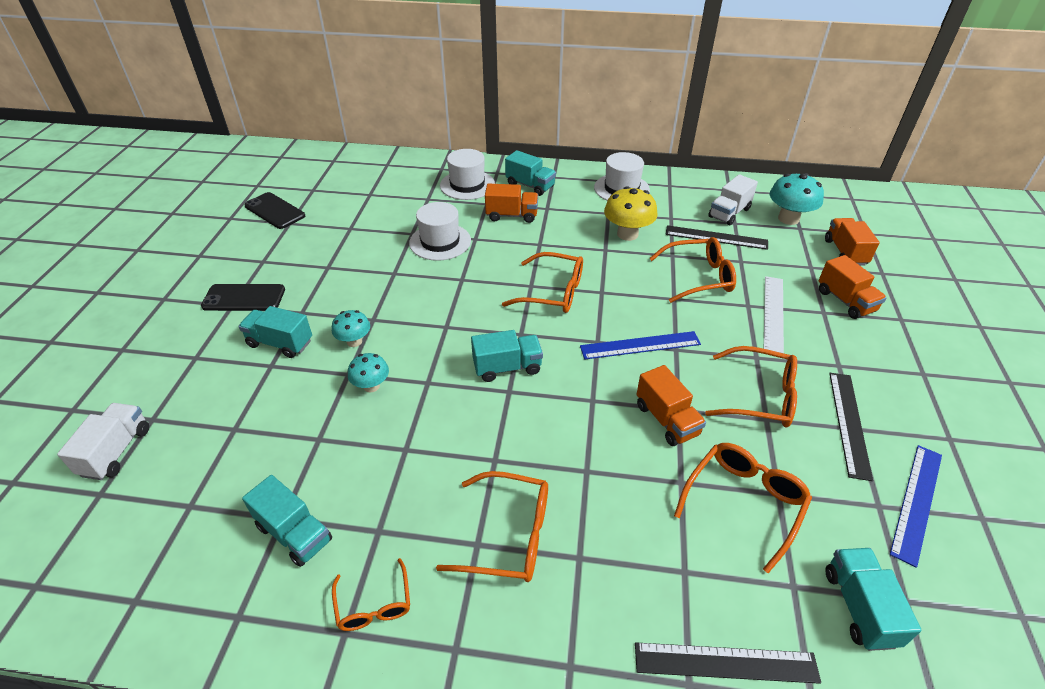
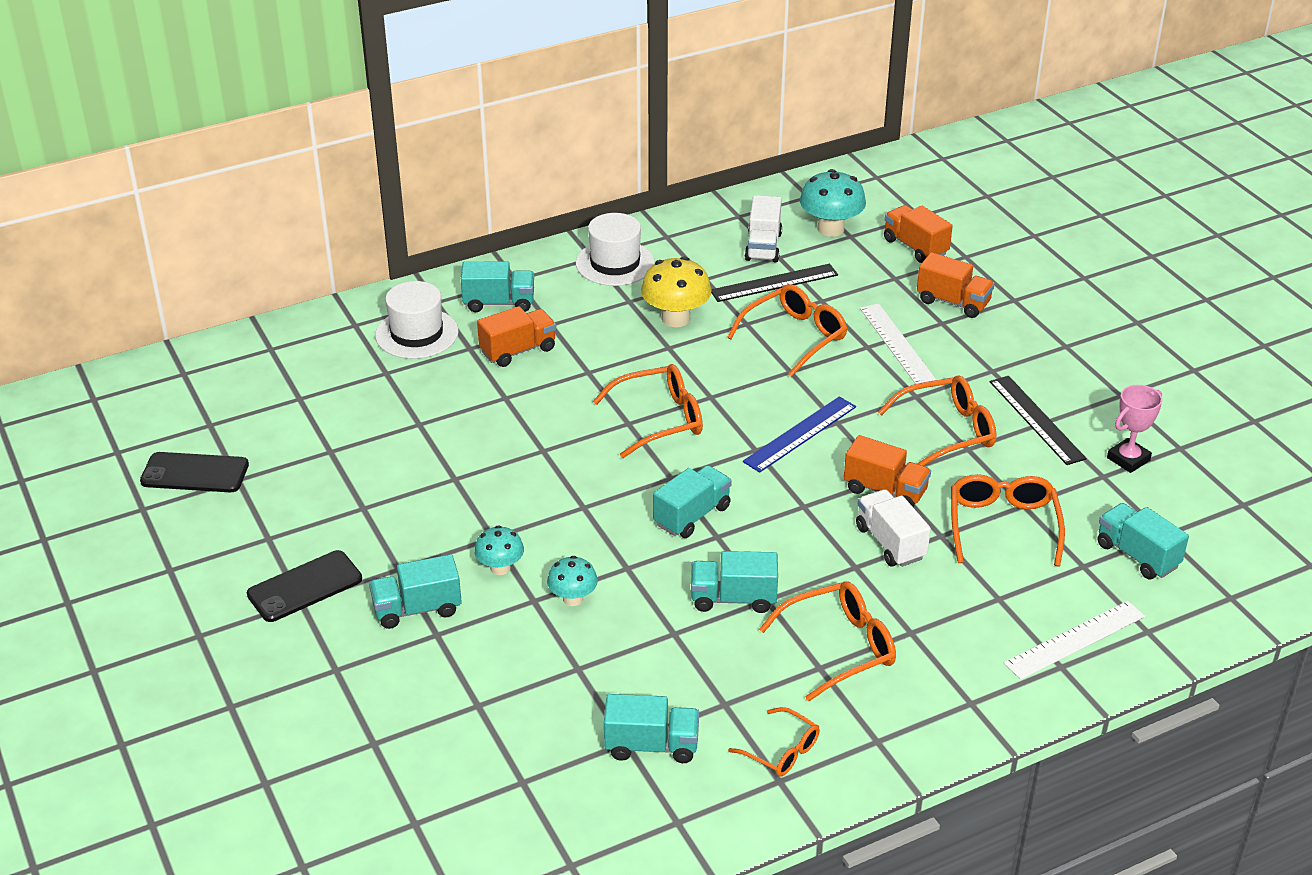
camera: 35 degrees left, 5 degrees down
(116, 451) = (377, 786): white truck -> white truck (890, 543)
(440, 242) = (467, 419): white hat -> none
(472, 446) = (733, 599): none -> turquoise truck
(725, 663) = (1075, 640): black ruler -> white ruler
(917, 502) = (1128, 459): blue ruler -> pink trophy

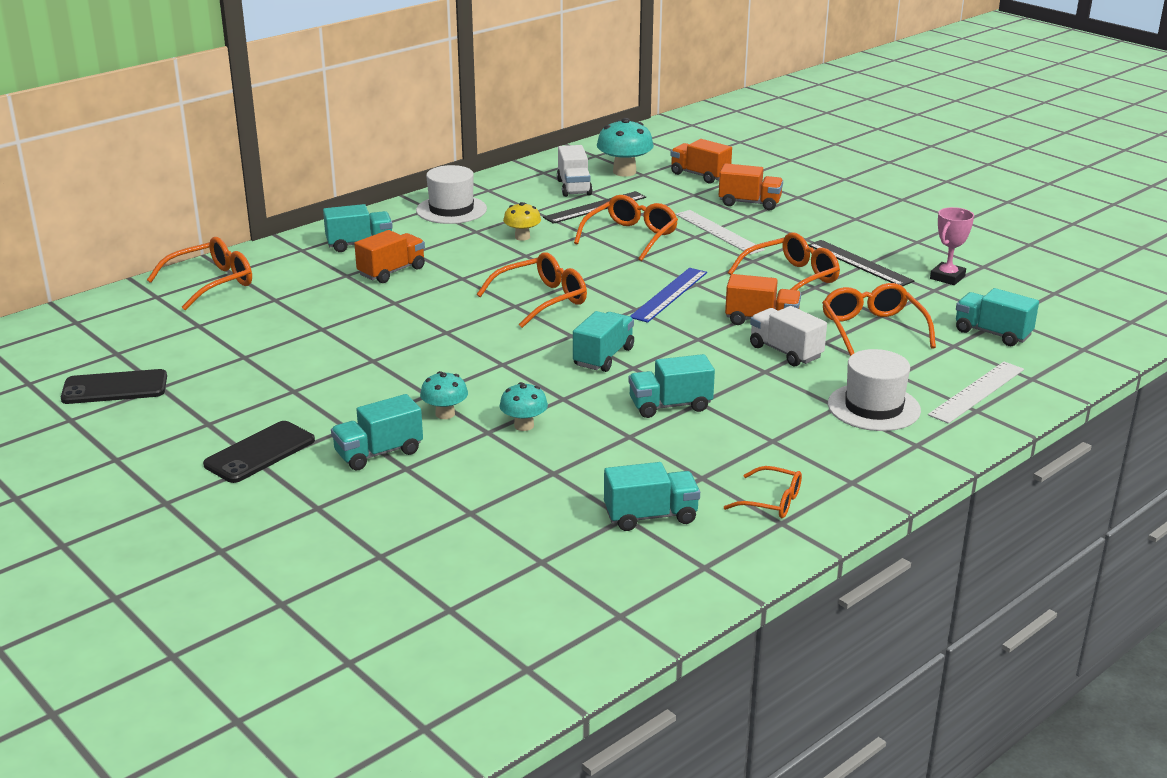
camera: 15 degrees left, 10 degrees down
(416, 333) = (292, 271): white hat -> white hat (873, 407)
(675, 318) = (522, 237): yellow mushroom -> yellow mushroom, size x0.60
(839, 647) = (782, 425): orange glasses -> orange glasses (211, 283)

